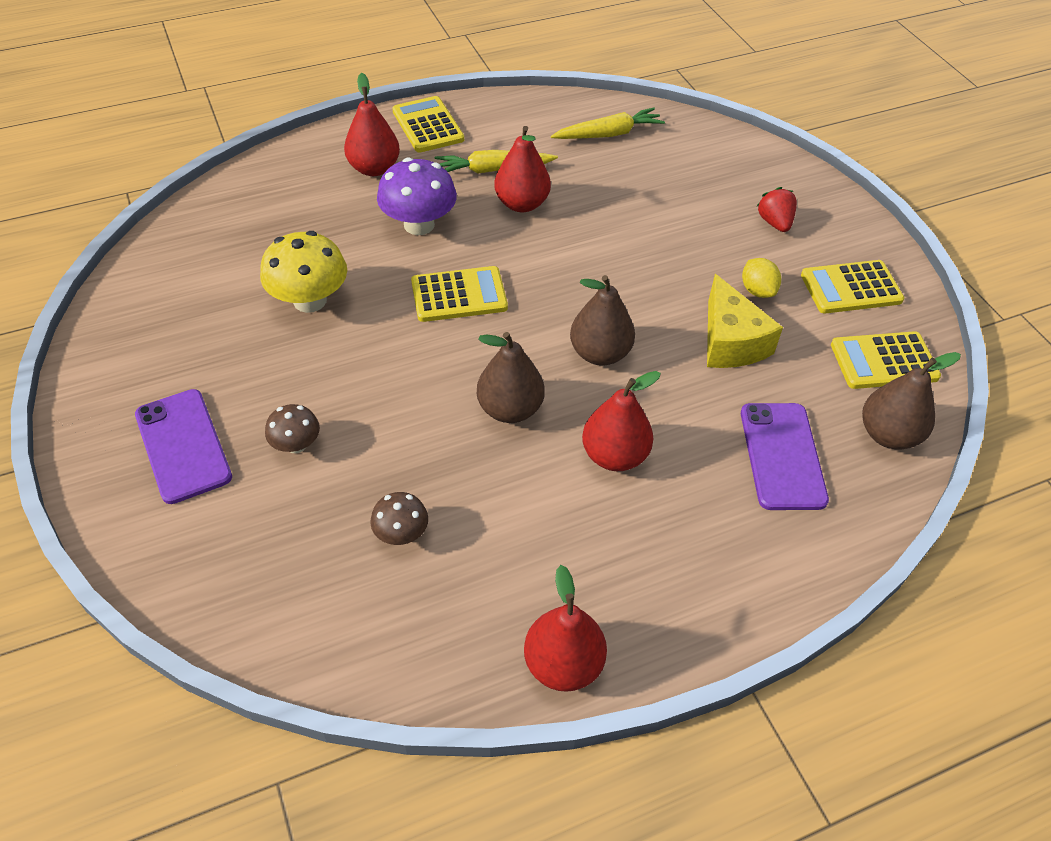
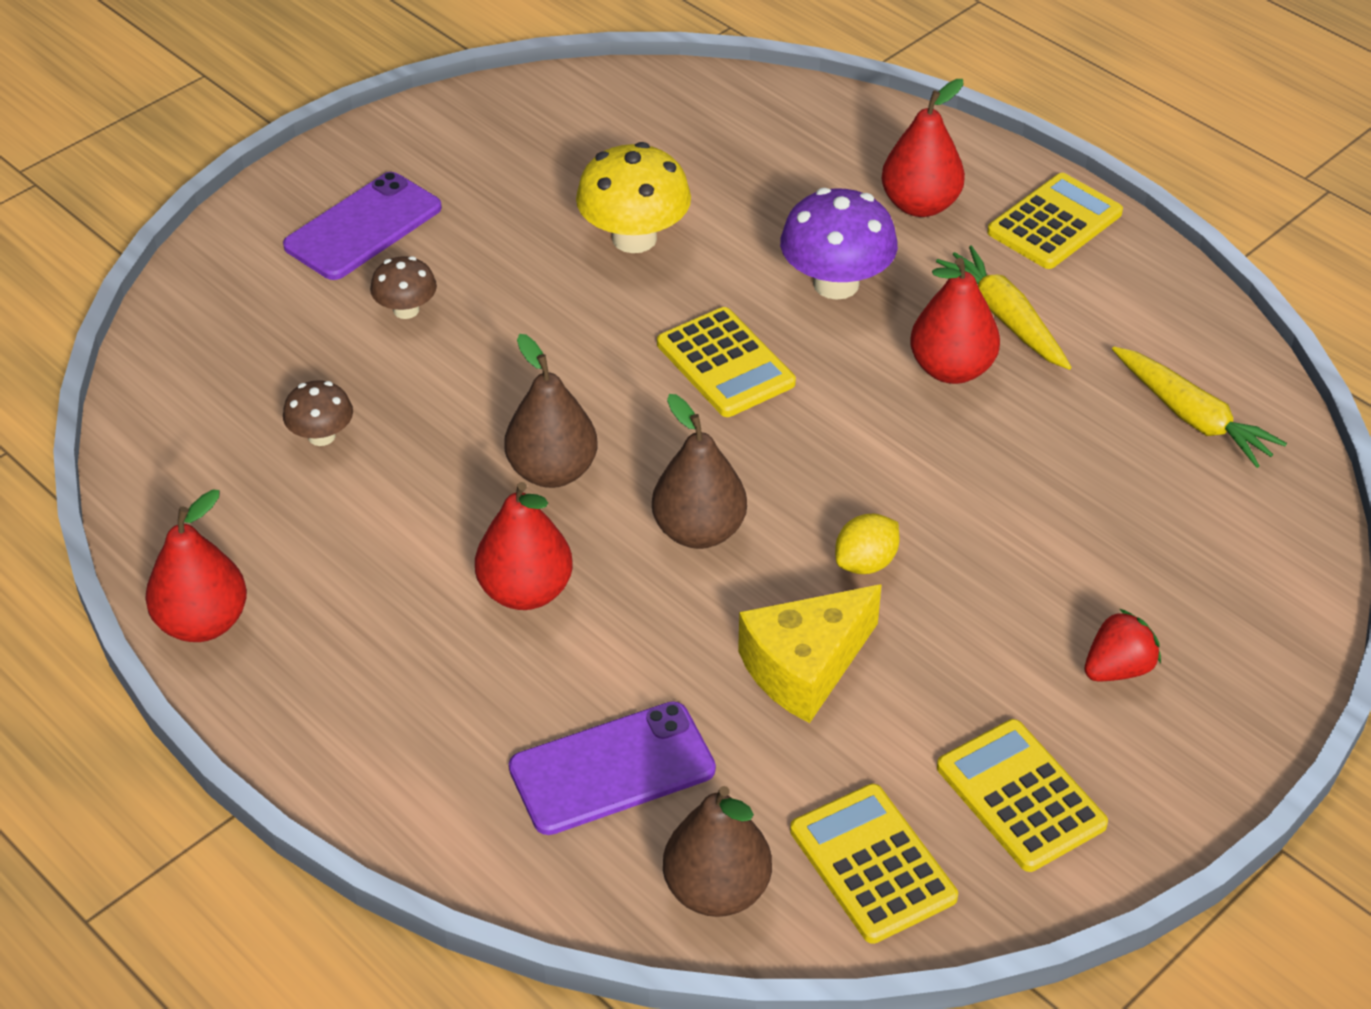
camera: 70 degrees right, 5 degrees down
(757, 290) = (937, 677): yellow lemon -> yellow lemon (866, 563)

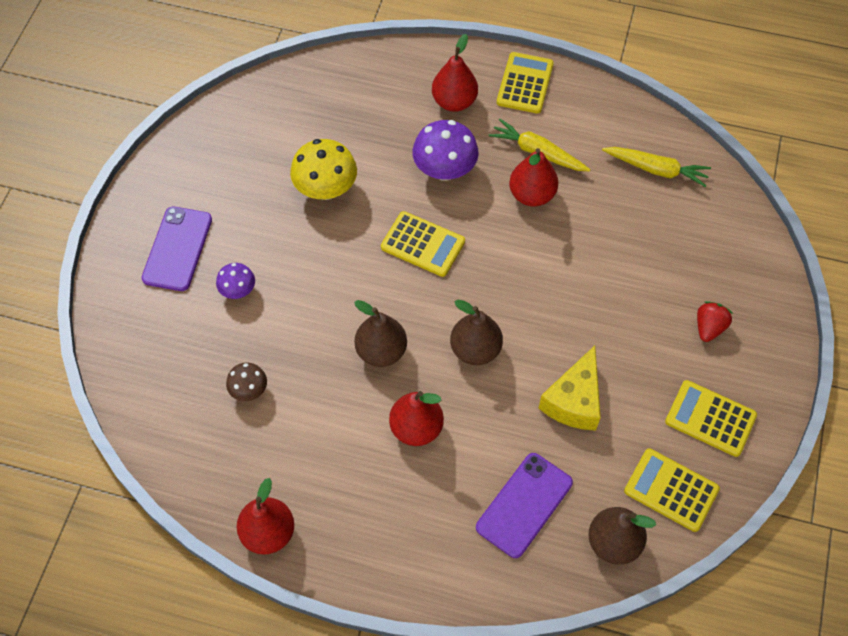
camera: 30 degrees left, 15 degrees up
(406, 310) = (238, 290): brown mushroom -> purple mushroom
(866, 563) = (564, 327): yellow lemon -> none

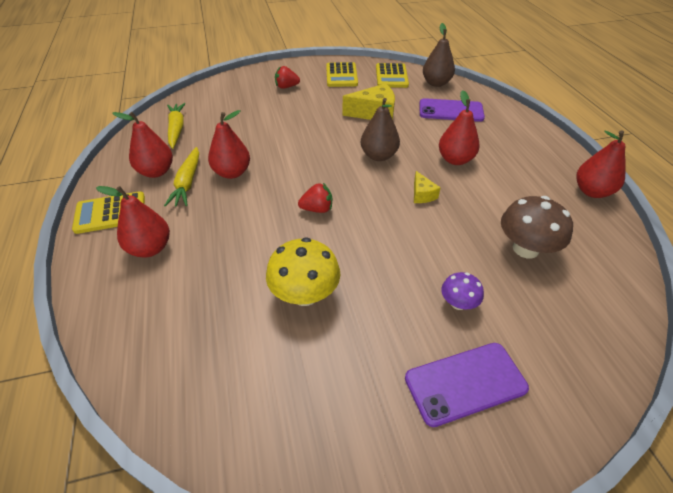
camera: 120 degrees left, 15 degrees down
(249, 390) = (525, 248): brown mushroom -> brown mushroom, size x1.78
(381, 351) = (422, 194): brown pear -> yellow cheese
(423, 244) = (317, 209): yellow calculator -> red strawberry
(444, 170) = (234, 225): purple mushroom -> none
(574, 131) = (156, 172): none -> red pear

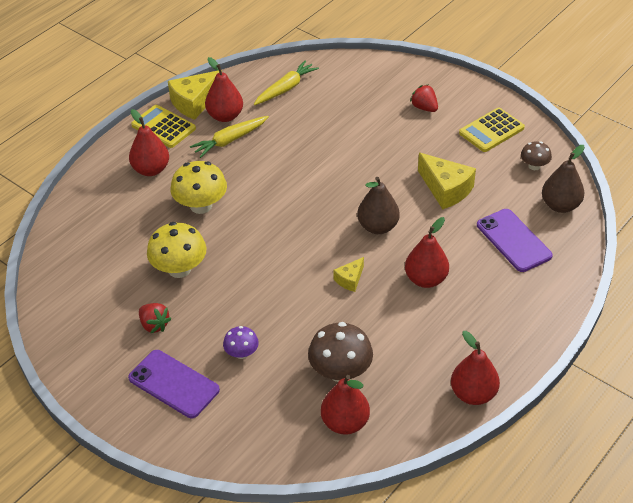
camera: 55 degrees right, 0 degrees up
(113, 180) = (194, 102): none -> yellow cheese
(232, 173) = (265, 155): red pear -> red pear (345, 423)
(240, 238) = (201, 206): none -> yellow mushroom
(317, 209) = (269, 227): red strawberry -> red strawberry (154, 325)
(391, 76) = (534, 166): yellow calculator -> brown mushroom

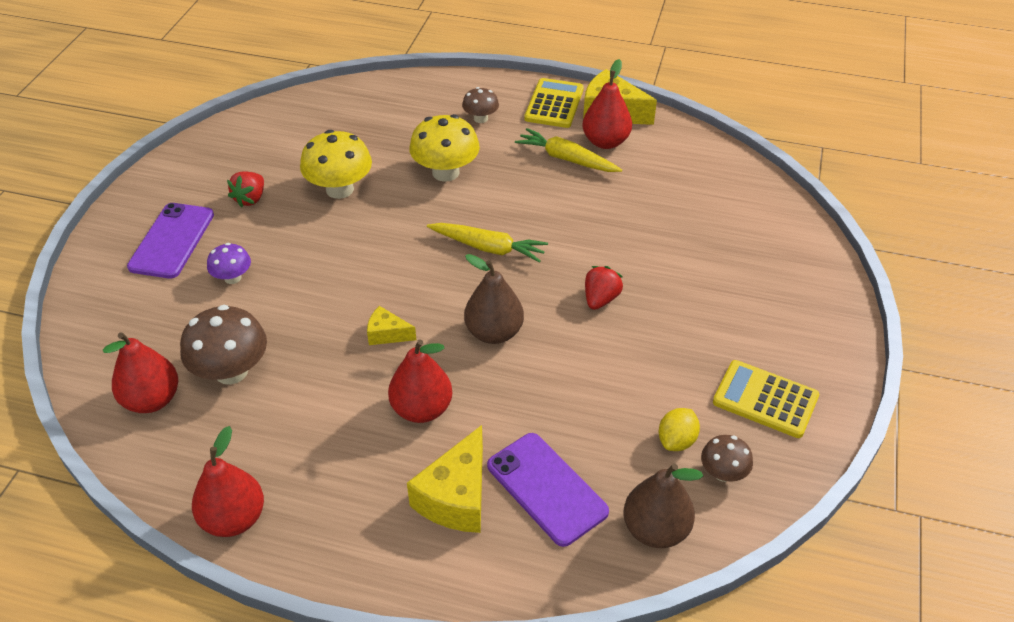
camera: 65 degrees right, 0 degrees up
(151, 169) = (480, 118): red pear -> brown mushroom
(286, 88) = (692, 173): yellow carrot -> yellow carrot (488, 248)
(424, 108) = (758, 312): red strawberry -> red strawberry (600, 299)
(446, 189) = (606, 382): yellow cheese -> yellow cheese (456, 497)
(504, 176) = (676, 441): none -> yellow lemon
(513, 240) = (546, 488): purple phone -> purple phone turned 75 degrees counterclockwise

